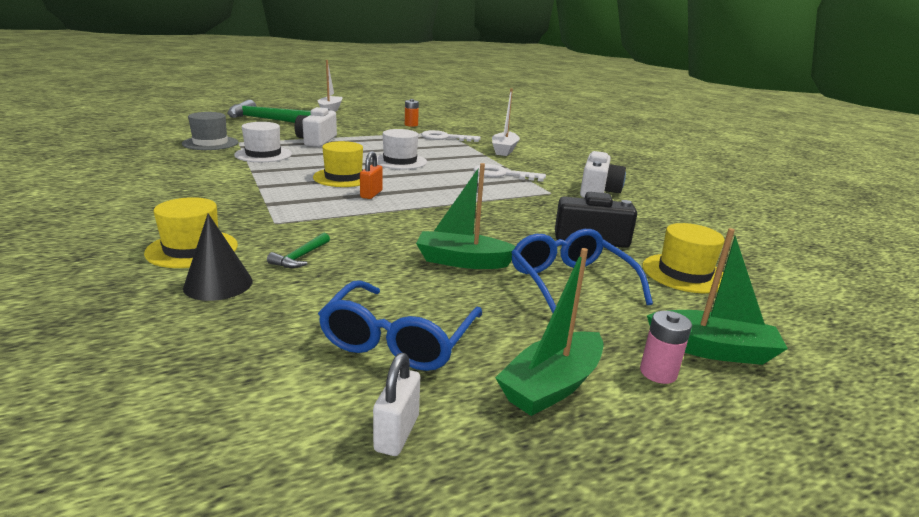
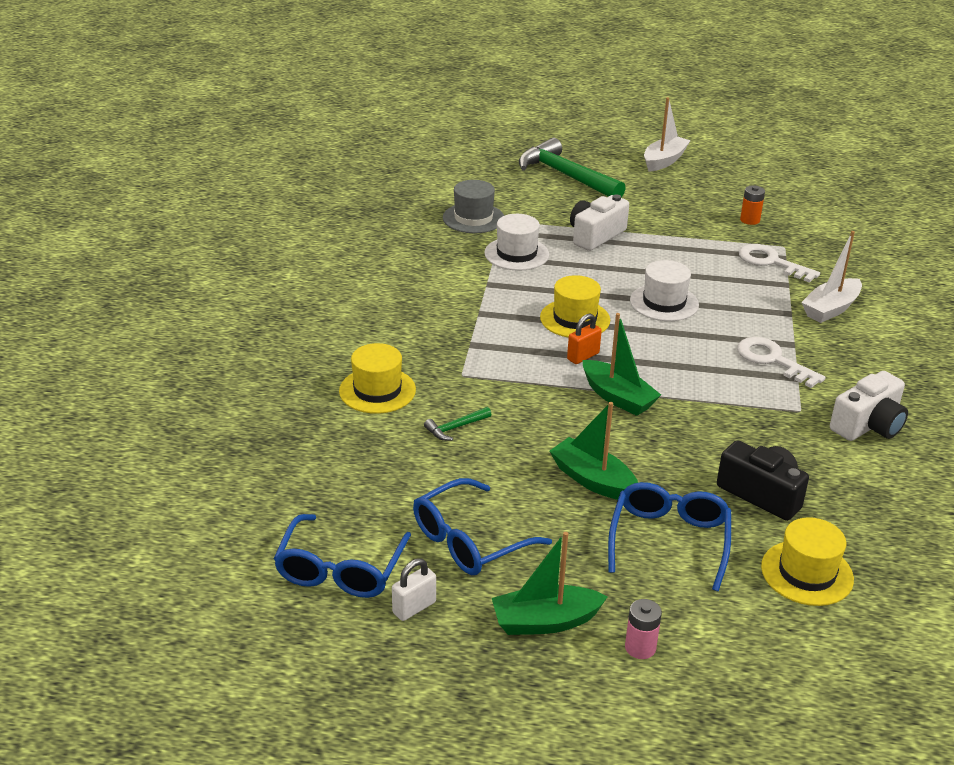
camera: 35 degrees right, 10 degrees up
(218, 284) = (377, 438): black cone -> none
(260, 428) = (340, 570): none -> blue glasses
(712, 349) = (715, 651): green boat -> green boat (618, 397)

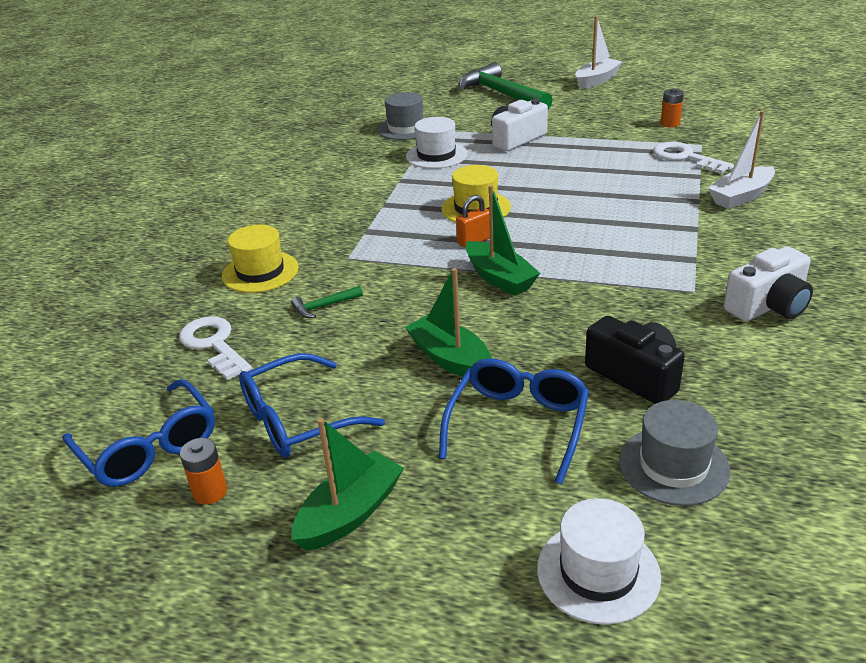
camera: 10 degrees right, 0 degrees up
(340, 570) = (149, 447): blue glasses -> blue glasses turned 60 degrees counterclockwise
(414, 607) = (210, 492): white padlock -> orange battery
(545, 621) = (350, 513): green boat -> green boat turned 135 degrees clockwise
(640, 647) = (452, 549): pink battery -> none
(664, 303) = (569, 193): white hat -> white hat (598, 572)
(773, 360) = (672, 243): white key -> white key (214, 345)
(807, 573) = (673, 466): yellow hat -> grey hat

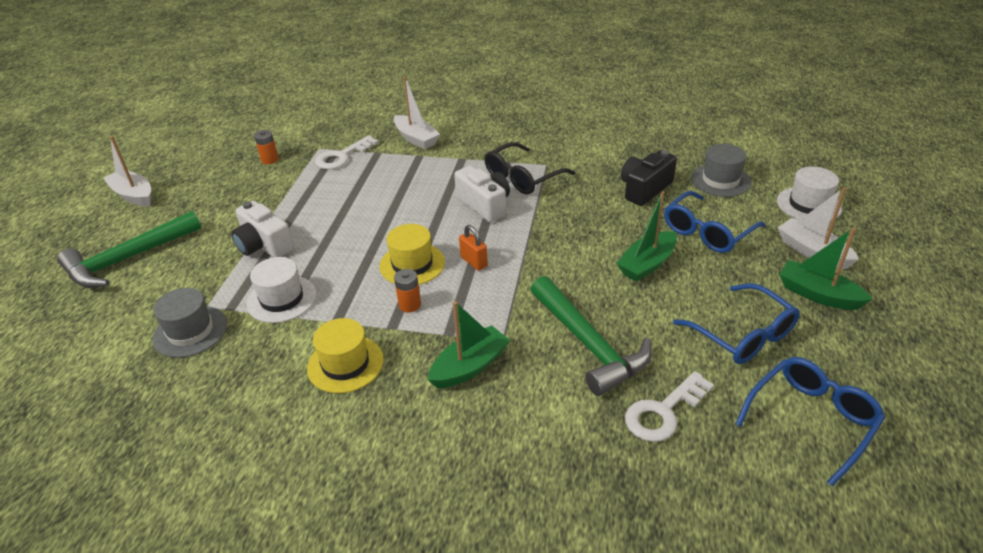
camera: 95 degrees left, 5 degrees up
(210, 492) = (837, 368): orange battery -> orange battery (409, 305)
(260, 272) = (531, 405): yellow hat -> yellow hat (345, 364)
(324, 306) = (588, 344): green hammer -> green hammer, size x2.41
(453, 536) = (812, 252): none -> white boat
(499, 278) = (535, 246): green boat -> green boat (470, 366)
(518, 424) = (707, 232): blue glasses -> blue glasses turned 60 degrees counterclockwise
(654, 271) = (522, 177): none -> black glasses
(768, 306) = (561, 141): white camera -> white camera (485, 205)

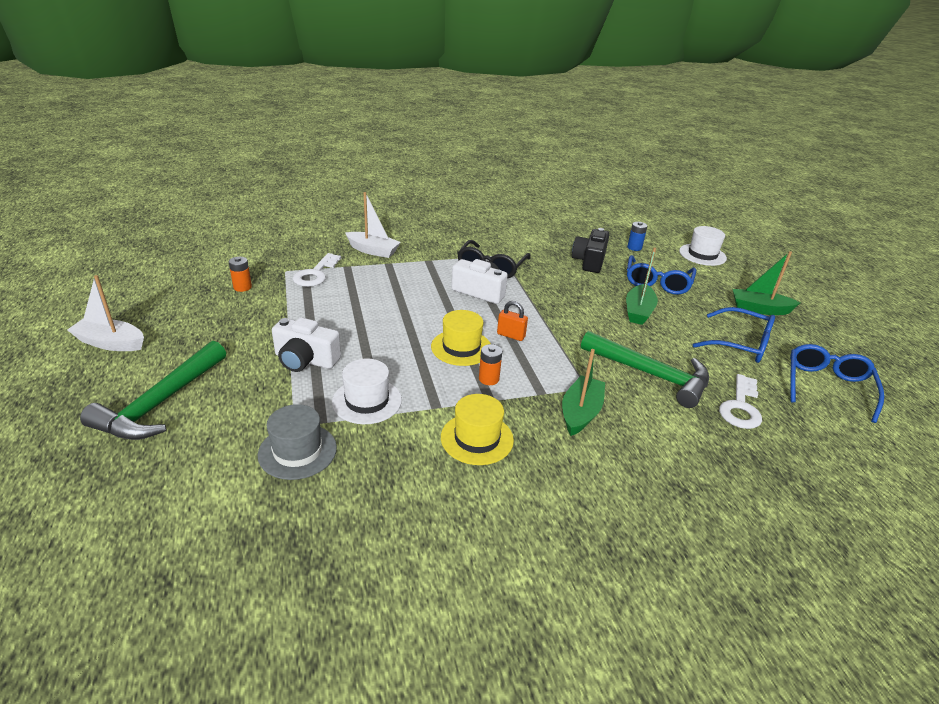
camera: 30 degrees left, 5 degrees down
(720, 180) = (634, 247): grey hat -> blue battery
(812, 252) = (732, 283): white boat -> none

